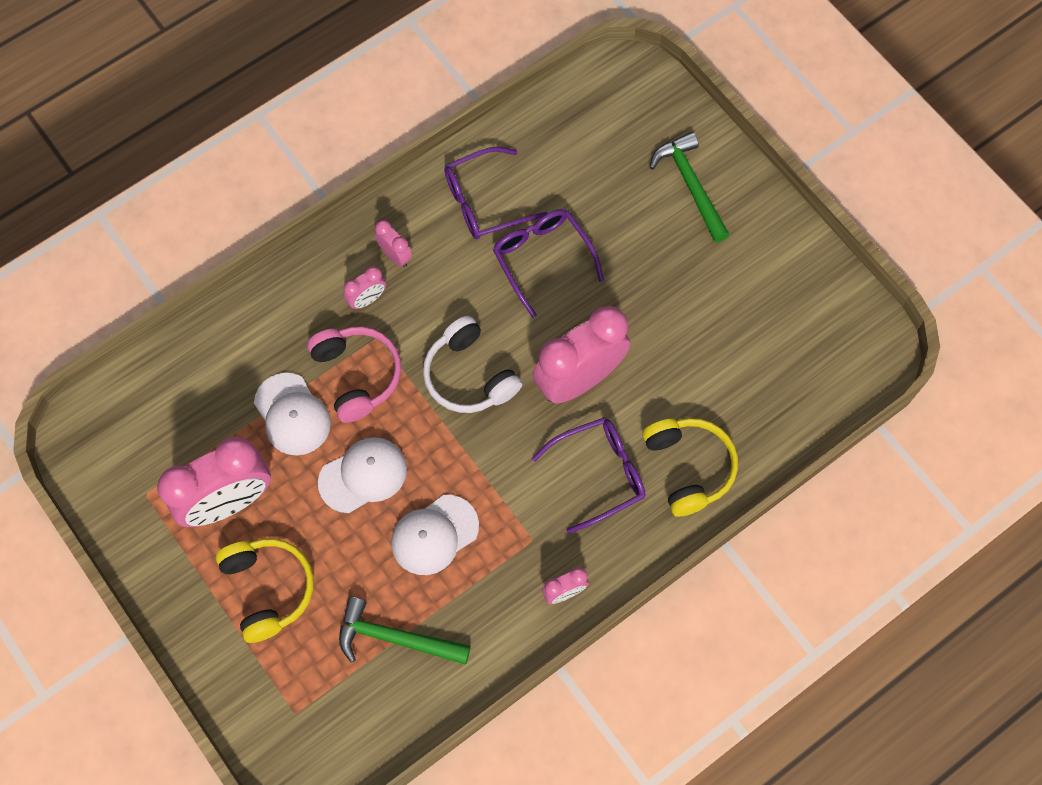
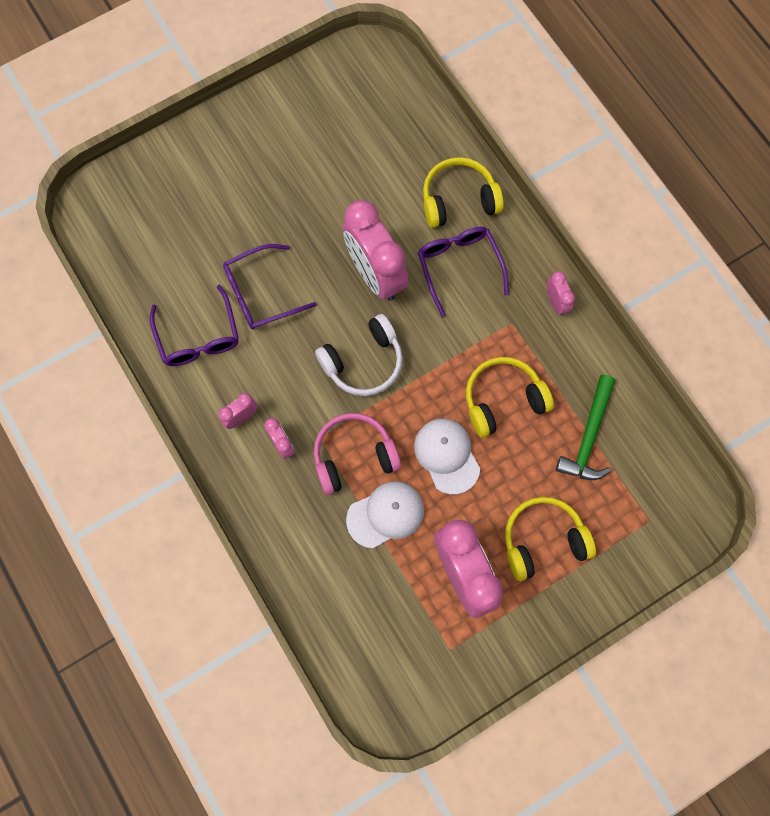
camera: 85 degrees left, 5 degrees up
(434, 535) = (503, 400): white cap -> yellow headphones
(690, 185) = (207, 169): green hammer -> none

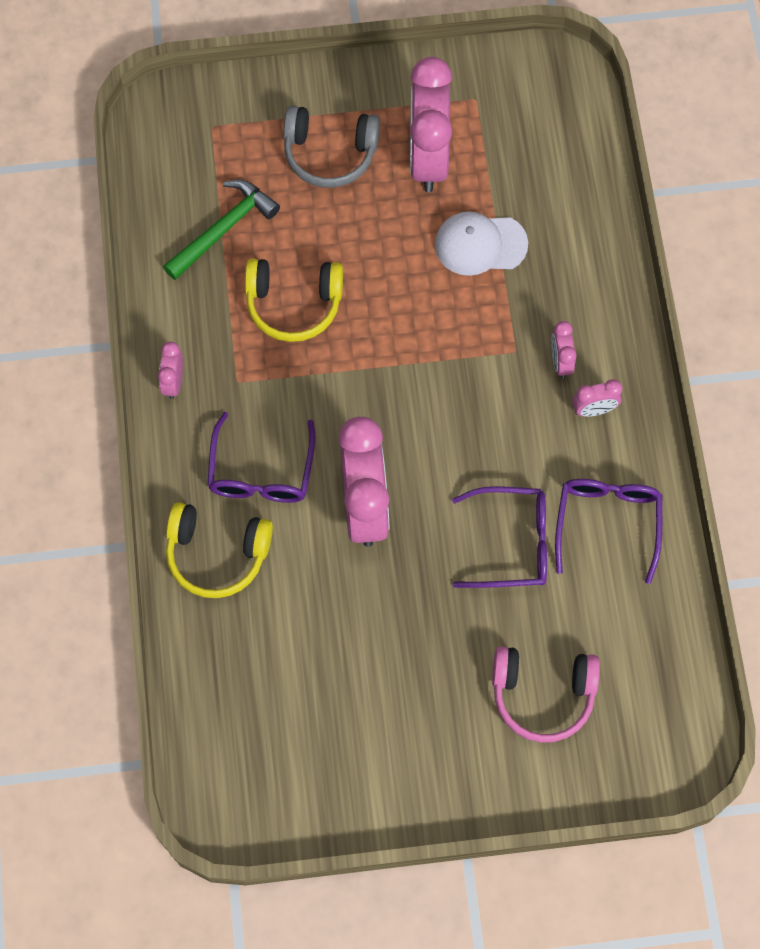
camera: 155 degrees left, 5 degrees down
(354, 456) = (486, 316): pink headphones -> pink headphones (542, 695)
(363, 362) = (428, 411): white headphones -> none
(447, 455) = (385, 274): white cap -> none
(543, 540) = (330, 153): yellow headphones -> grey headphones

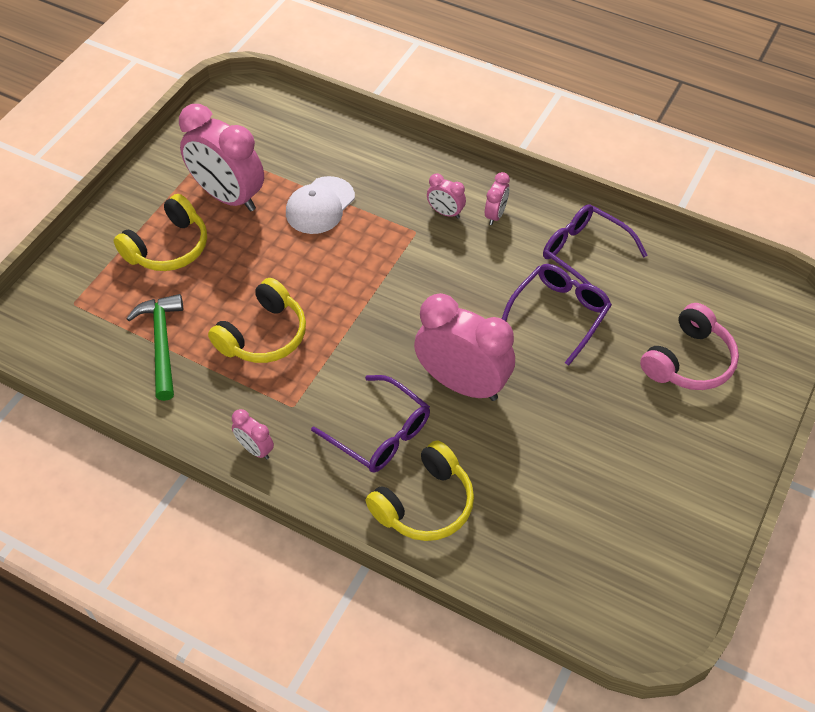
camera: 55 degrees left, 15 degrees down
(330, 153) = (168, 247): grey headphones -> yellow headphones

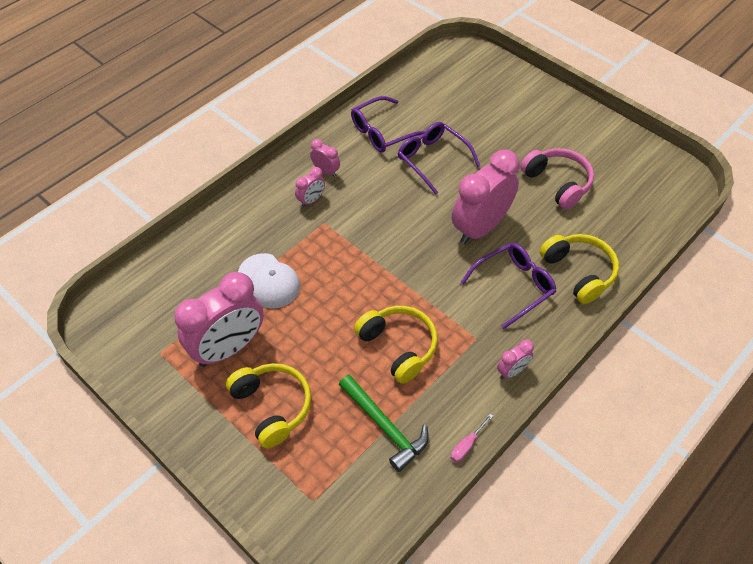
camera: 75 degrees left, 0 degrees up
(152, 420) = (467, 445): none -> pink screwdriver
(162, 343) = (385, 427): green hammer -> green hammer turned 135 degrees counterclockwise
(688, 361) = (490, 107): pink headphones -> pink headphones (557, 183)

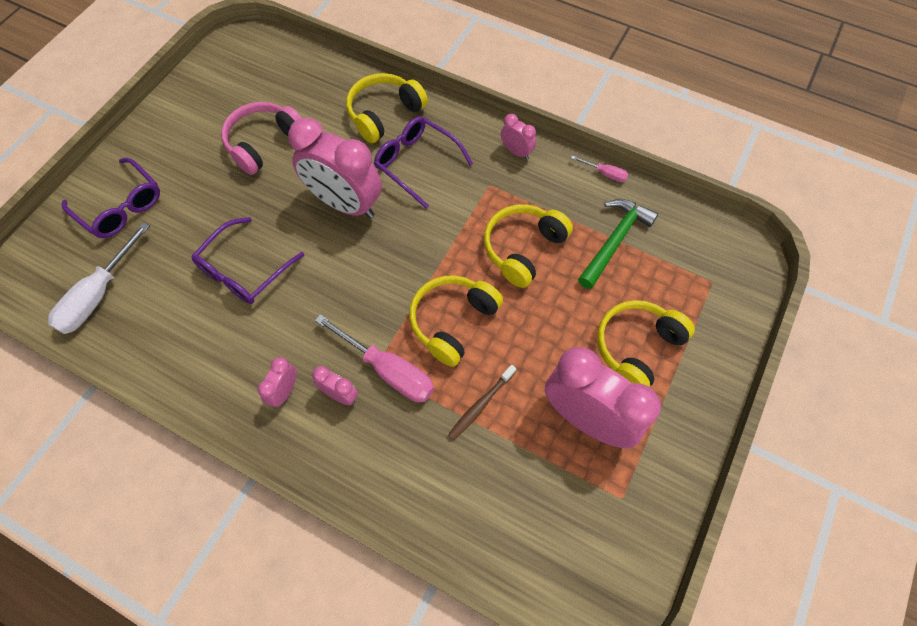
camera: 105 degrees left, 10 degrees up
(269, 281) = (480, 405): white cap -> brown toothbrush
(319, 230) = (388, 370): none -> pink screwdriver
(345, 278) = (452, 322): none -> yellow headphones
(383, 132) = (200, 339): purple glasses -> purple glasses (120, 206)
(435, 85) = (98, 295): none -> white screwdriver

